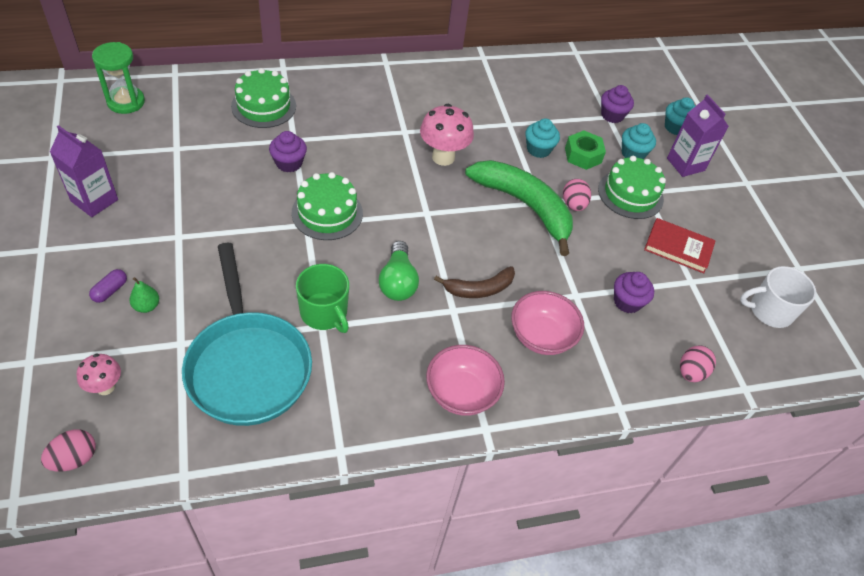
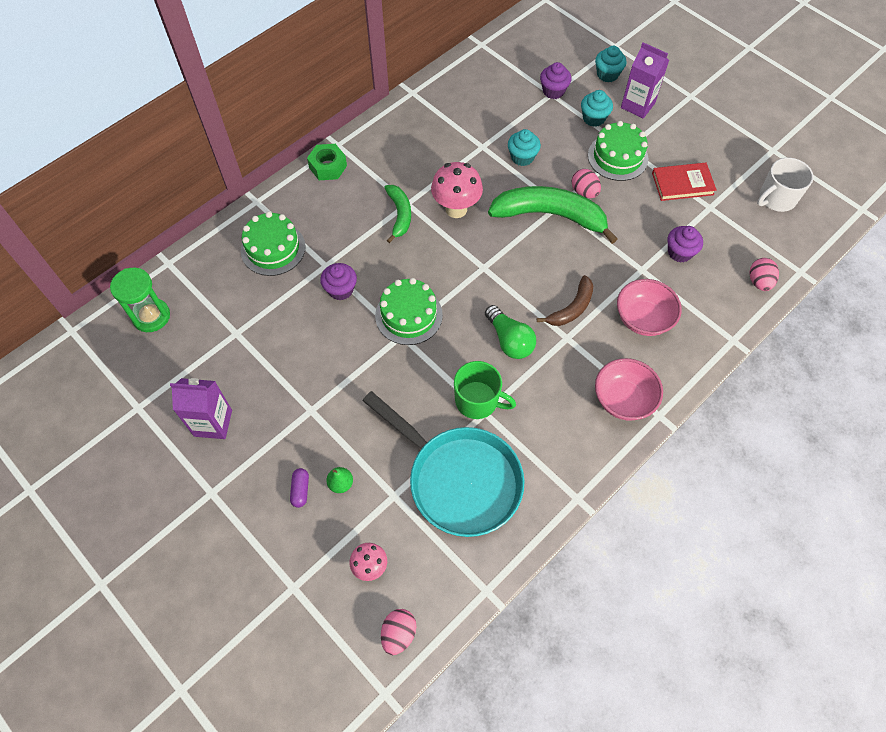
camera: 25 degrees left, 10 degrees up
(390, 136) = (399, 215): none -> green banana
(583, 155) = (559, 142): green nut -> green nut (328, 167)

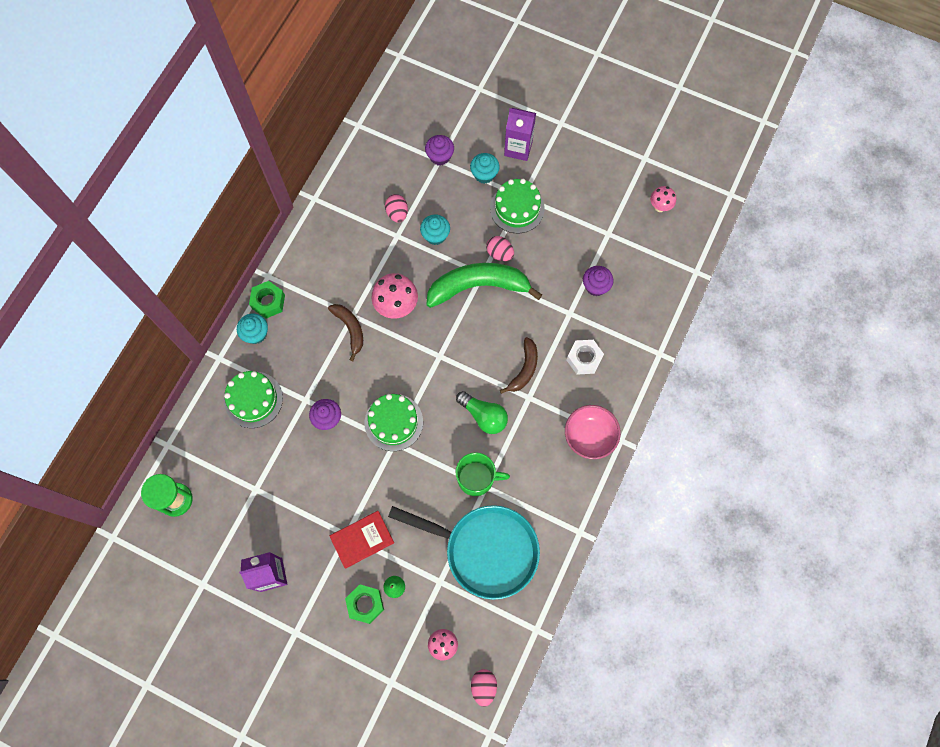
camera: 20 degrees left, 10 degrees up
(300, 490) = (365, 604): purple capsule -> green nut
(399, 215) = (350, 329): green banana -> brown banana
(607, 74) = (482, 123): turquoise cupcake -> turquoise cupcake (256, 334)
(643, 319) = (584, 359): pink bowl -> white nut
(682, 184) = (579, 218): red book -> red book (362, 539)
(759, 282) = (666, 292): pink egg -> pink egg (397, 213)
(776, 198) = (659, 207): white mug -> pink mushroom

